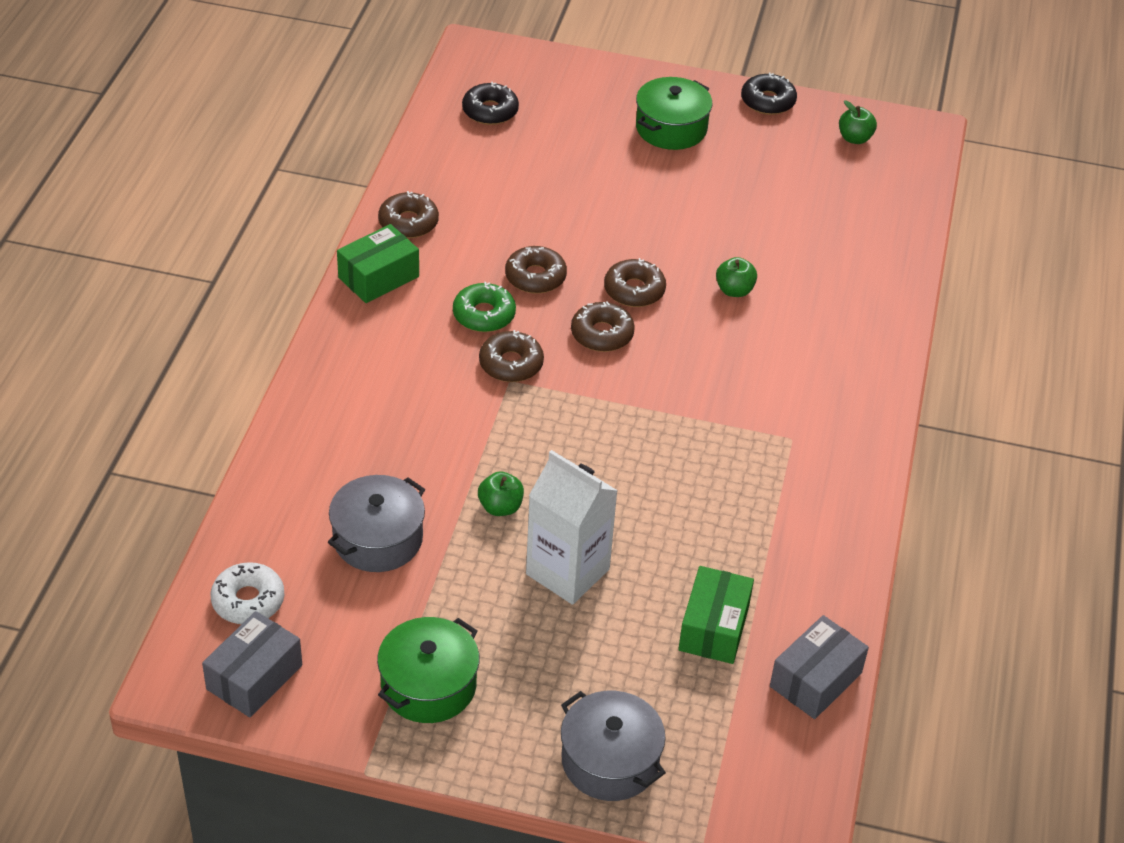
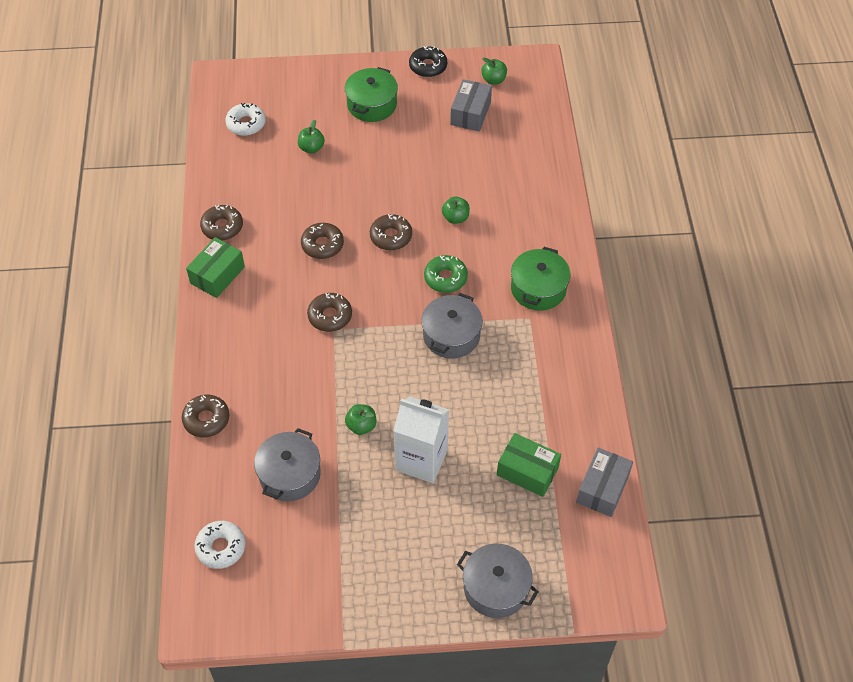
camera: 15 degrees left, 10 degrees up
(254, 677) = (246, 602): grey box -> grey box (470, 113)
(428, 685) = (362, 571): green pot -> green pot (538, 288)
(484, 315) = (299, 284): green donut -> green donut (445, 278)
(490, 111) = (246, 124): black donut -> white donut
(567, 160) = (311, 148): none -> green apple
(602, 334) = (381, 276): brown donut -> brown donut (206, 419)
(671, 431) = (451, 335): none -> grey pot
(713, 627) = (527, 471): green box -> green box turned 60 degrees counterclockwise

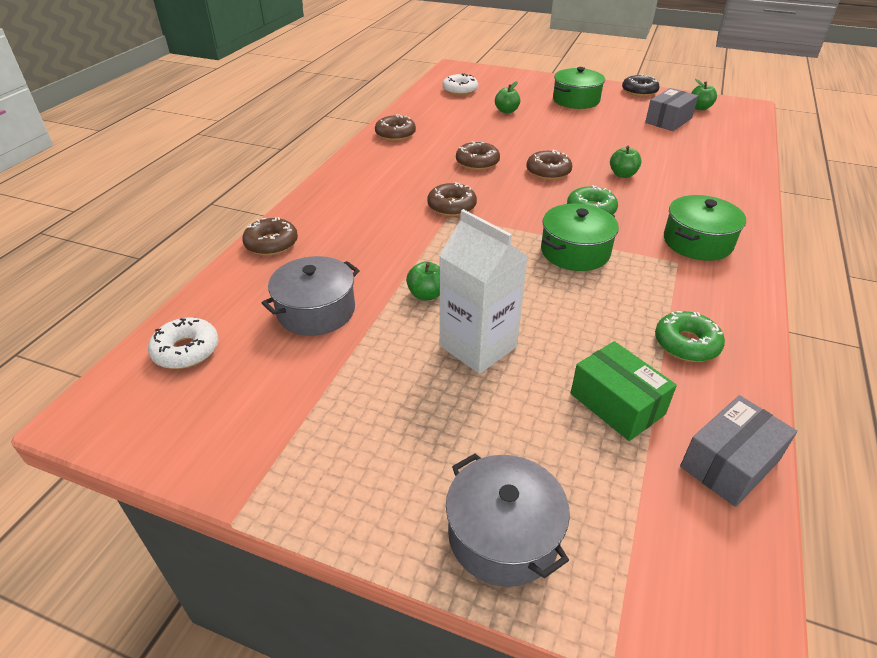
camera: 25 degrees right, 15 degrees down
(217, 275) = (367, 158): green box -> none
(451, 335) = (575, 252): grey pot -> green pot
(556, 401) = (686, 344): none -> green donut

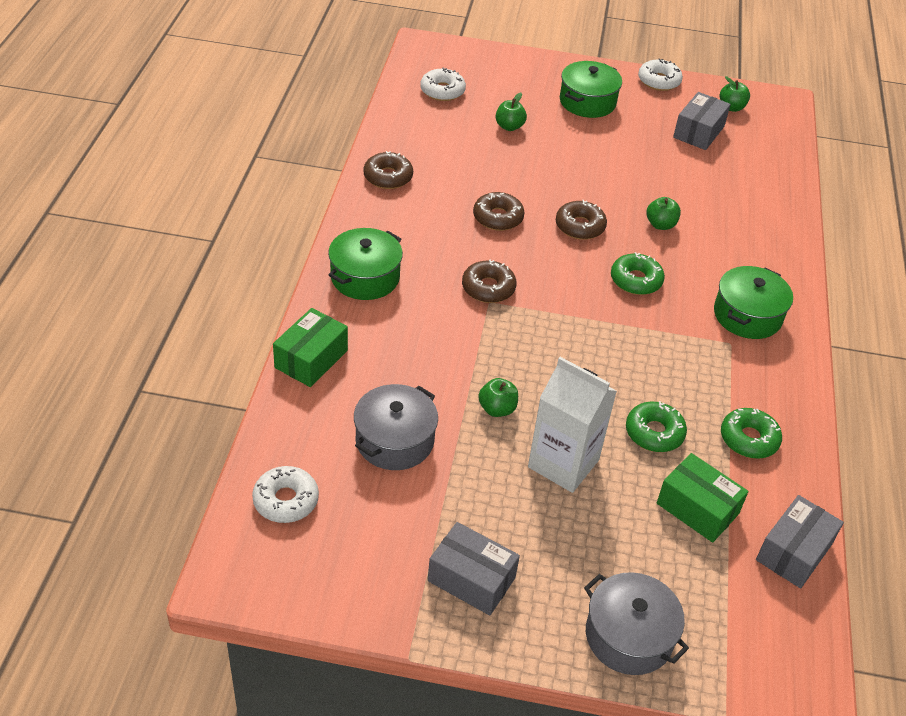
camera: 15 degrees left, 5 degrees up
(271, 244) = (311, 359): brown donut -> green box
(339, 446) = (471, 579): none -> grey box
(575, 252) = (630, 339): green pot -> green pot (365, 277)
(582, 329) = (654, 433): none -> green donut
(639, 91) = (659, 81): black donut -> white donut

